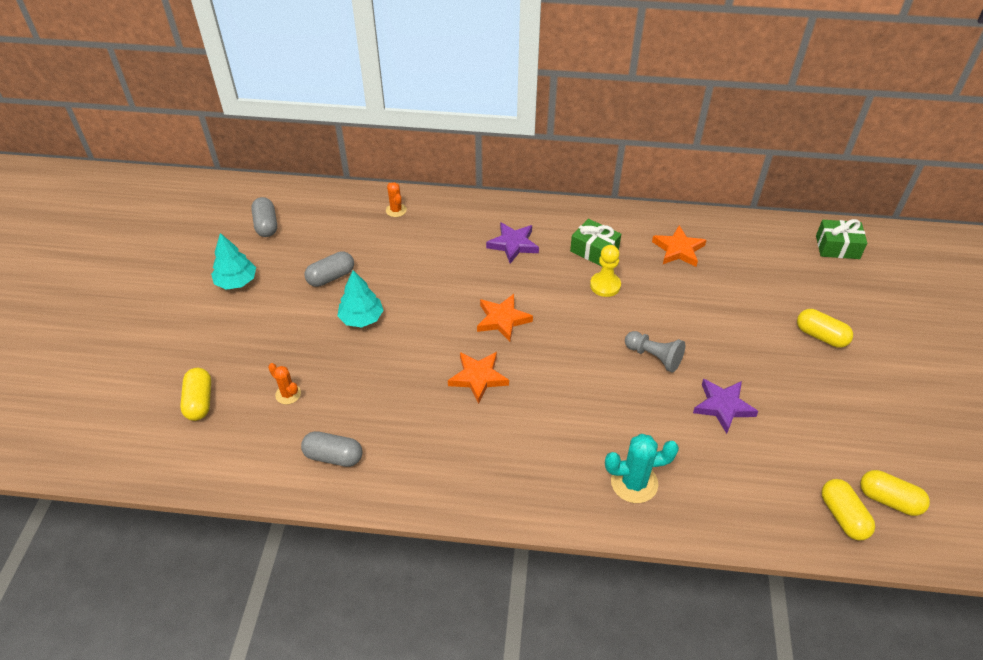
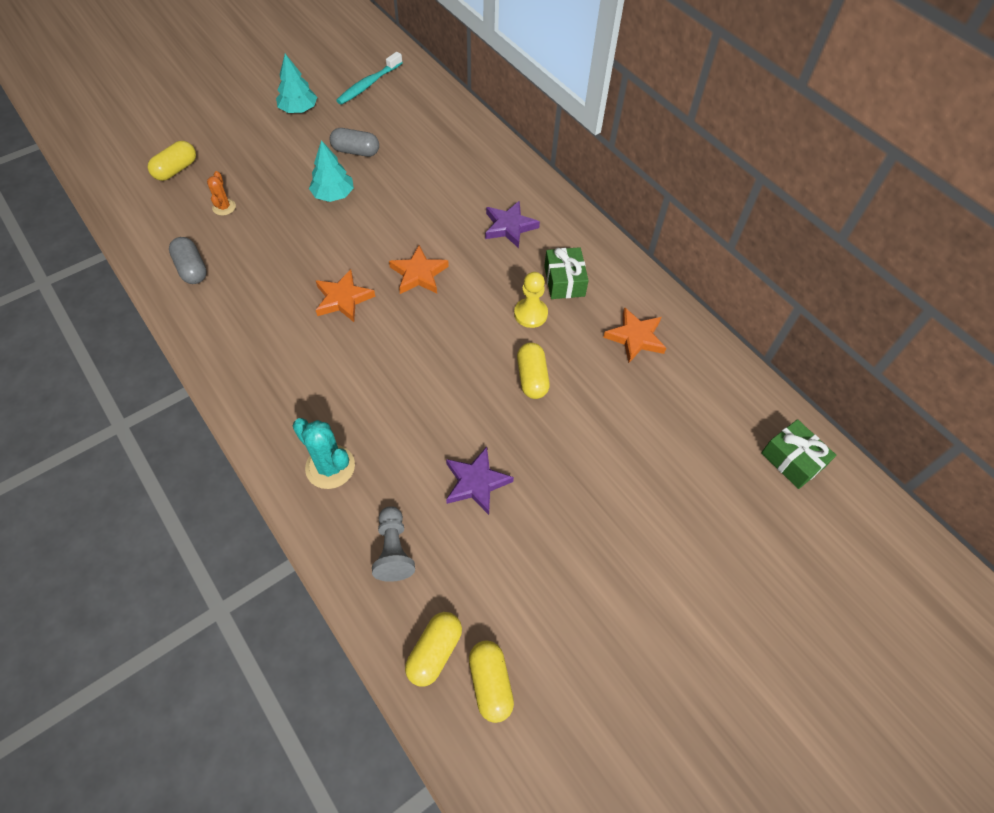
camera: 45 degrees right, 10 degrees up
(266, 225) = (368, 84): grey capsule -> turquoise toothbrush
(396, 210) = (465, 137): orange cactus -> none
(654, 357) = (483, 398): grey pawn -> grey pawn (393, 550)
(820, 336) = (647, 512): yellow capsule -> yellow capsule (532, 378)

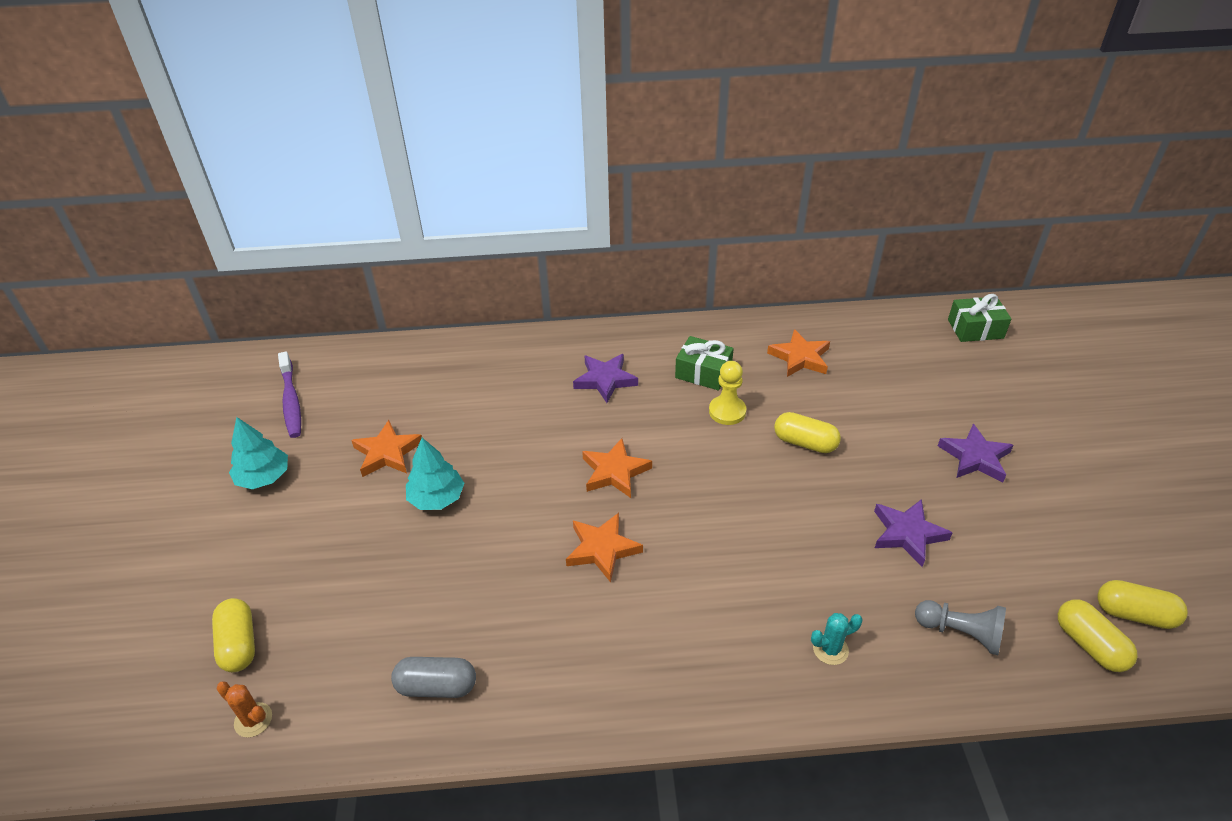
camera: 55 degrees left, 15 degrees down
(224, 207) = (359, 613): orange cactus -> orange cactus (253, 720)
(330, 467) = (830, 649): turquoise cactus -> turquoise cactus, size x0.59
(356, 151) = (387, 453): grey capsule -> orange star
(368, 84) = (291, 401): turquoise toothbrush -> purple toothbrush
(603, 508) = (975, 457): none -> purple star

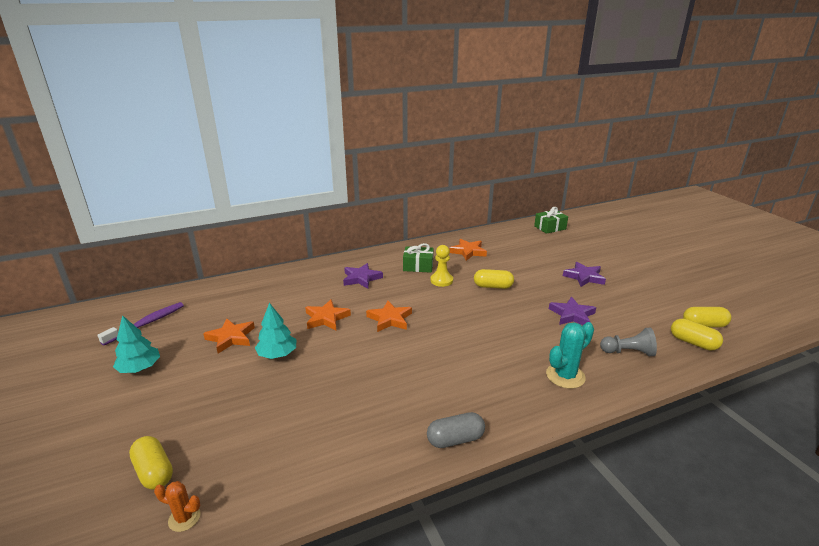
camera: 20 degrees left, 15 degrees down
(291, 401) = (147, 323): purple toothbrush -> purple toothbrush turned 105 degrees counterclockwise
(437, 686) = (325, 458): grey capsule -> grey capsule (455, 439)
(602, 549) = (402, 358): orange star -> orange star (326, 318)
(830, 649) = (565, 376): turquoise cactus -> turquoise cactus, size x1.71

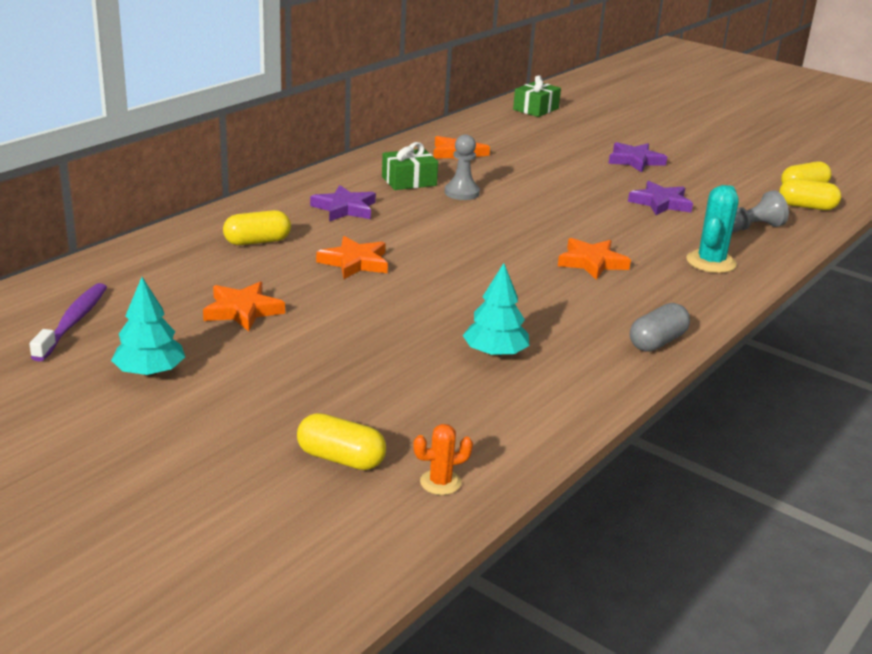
camera: 30 degrees left, 0 degrees up
(277, 354) = (339, 314): turquoise tree -> turquoise tree (495, 353)
(390, 319) = (445, 247): orange star -> orange star (592, 263)
(441, 280) = (462, 193): yellow pawn -> grey pawn
(493, 286) = (536, 189): yellow capsule -> yellow capsule (257, 242)

